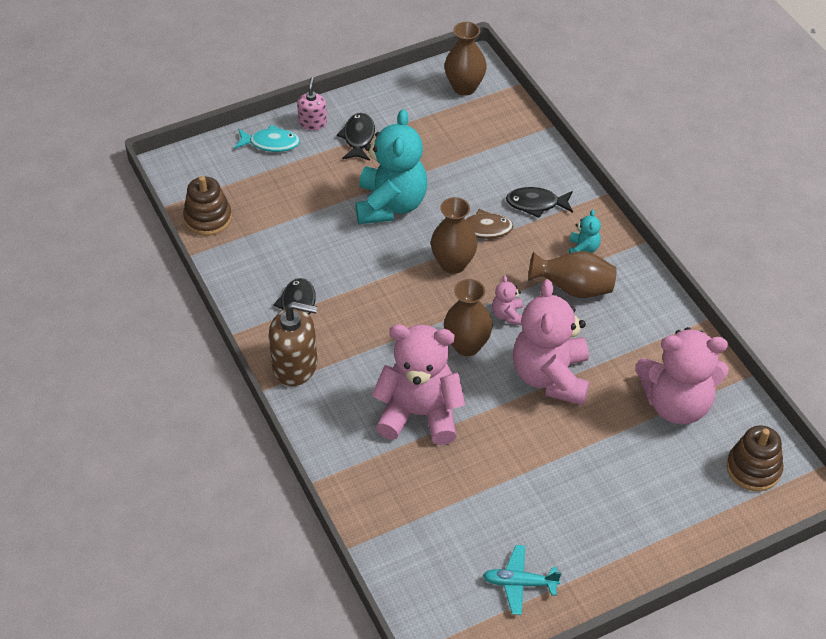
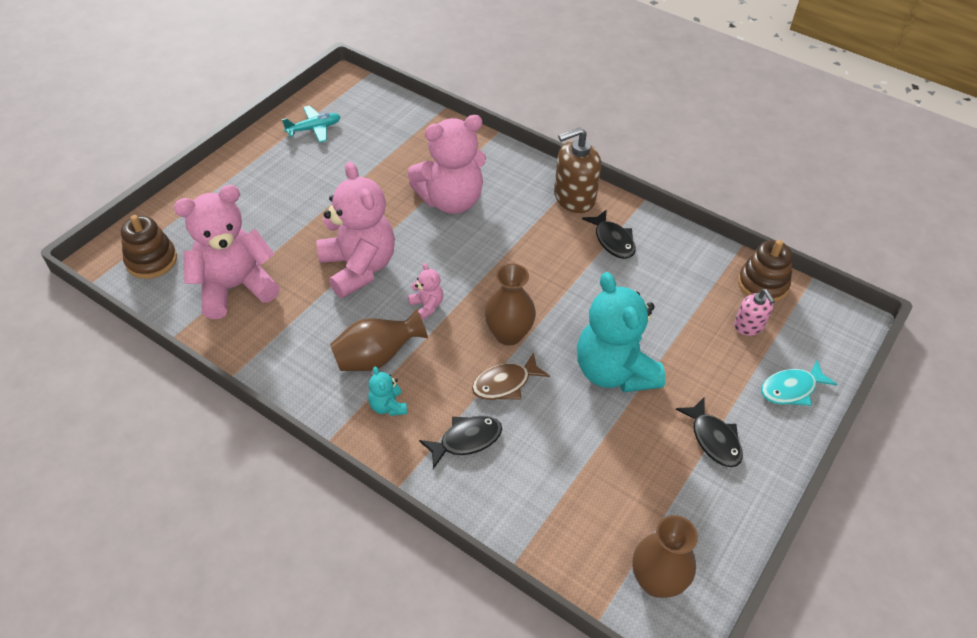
camera: 150 degrees right, 0 degrees up
(313, 123) = (777, 436): pink soap dispenser -> pink soap dispenser (749, 326)
(467, 345) = (447, 265): brown vase -> none

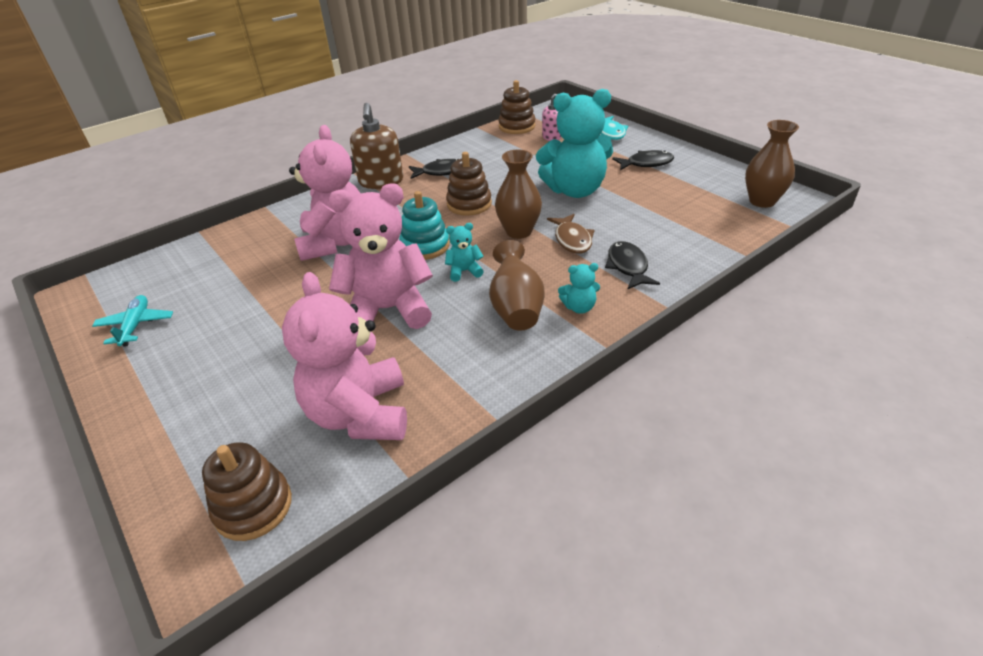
camera: 70 degrees left, 10 degrees down
(427, 306) = (464, 271): pink teddy bear -> turquoise teddy bear
(462, 266) = (425, 246): none -> turquoise stacking toy
(551, 281) = (469, 204): none -> brown stacking toy

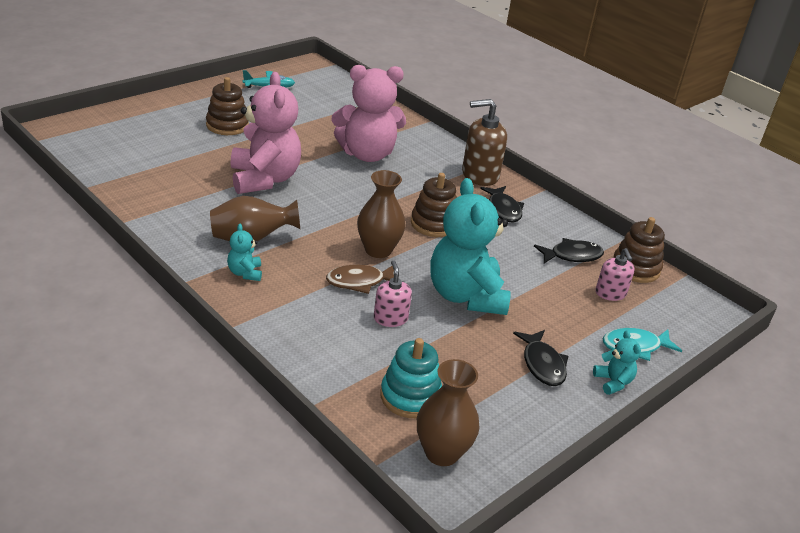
camera: 80 degrees right, 5 degrees down
(253, 506) = (90, 138): brown stacking toy -> brown stacking toy (227, 125)
(360, 414) = (151, 169): pink teddy bear -> none
(425, 246) = (356, 197): turquoise stacking toy -> turquoise stacking toy (410, 396)
(464, 271) = (312, 216): turquoise teddy bear -> turquoise teddy bear (613, 382)
(619, 223) = (390, 318): none -> pink soap dispenser
(628, 266) = (305, 311): black fish -> black fish (572, 256)

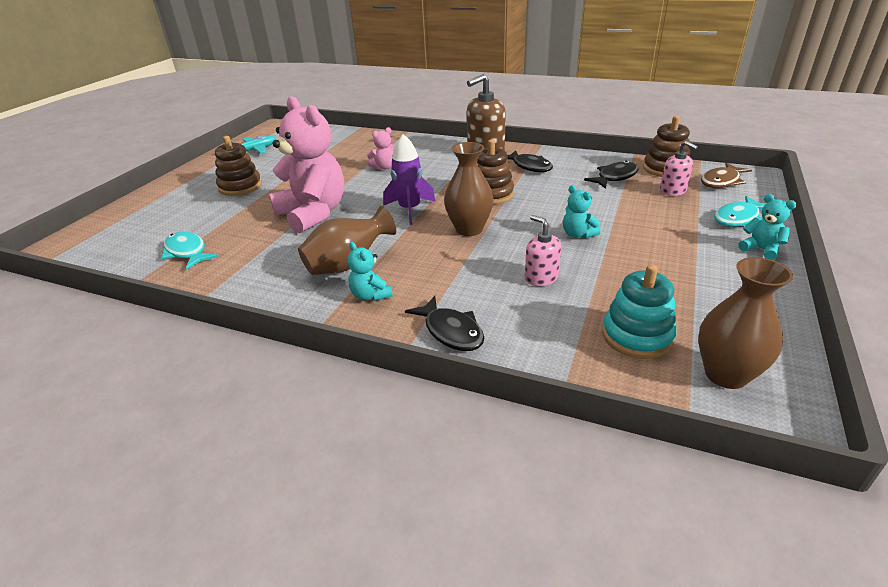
camera: 20 degrees left, 0 degrees up
(141, 175) = (187, 252): none -> turquoise fish
(347, 209) = (409, 210): none -> purple rocket
(359, 282) = (481, 259): brown fish -> brown fish (721, 181)
(367, 154) = (384, 167): pink teddy bear -> pink teddy bear, size x0.43
(466, 296) = (578, 234): turquoise teddy bear -> turquoise teddy bear, size x0.43
(542, 364) = (698, 260): black fish -> black fish (451, 331)

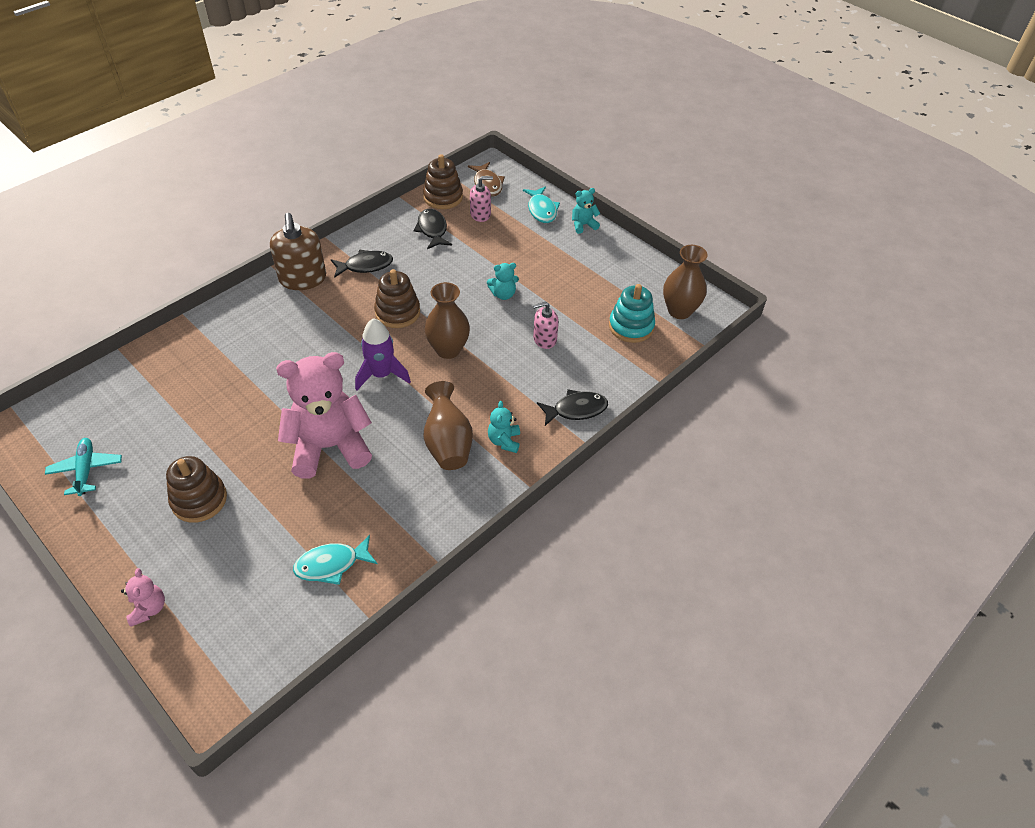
camera: 70 degrees left, 15 degrees up
(370, 295) = (504, 441): turquoise teddy bear -> turquoise teddy bear turned 105 degrees clockwise
(384, 167) = (266, 364): pink teddy bear -> pink teddy bear (148, 608)

